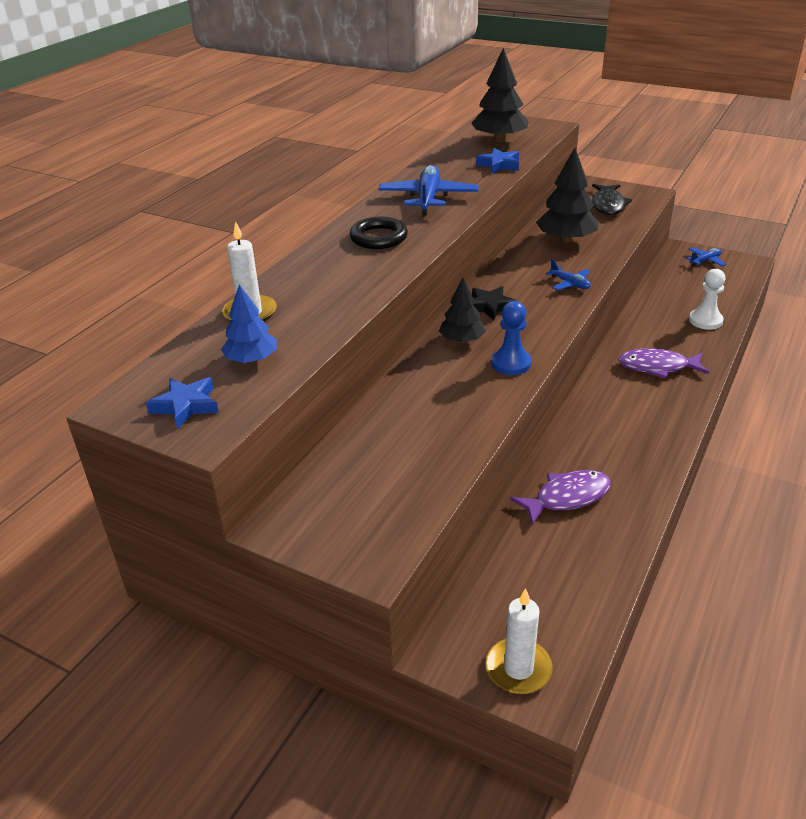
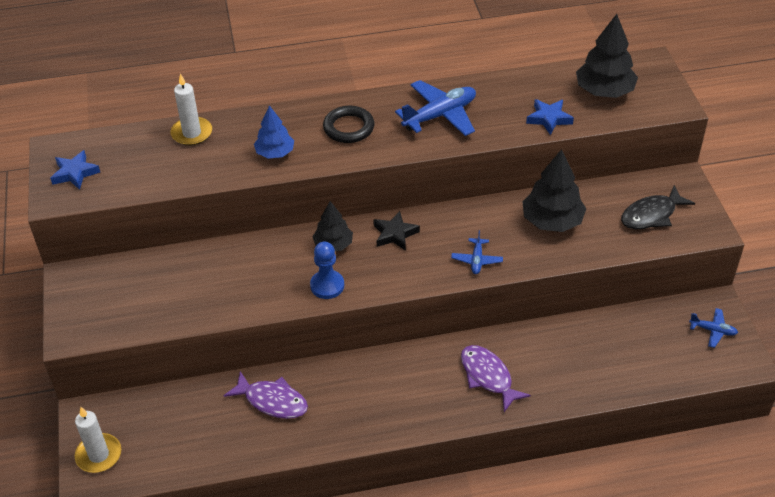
camera: 50 degrees right, 10 degrees up
(252, 359) = (141, 168): blue tree -> blue tree (275, 153)
(705, 321) = (597, 376): white pawn -> none

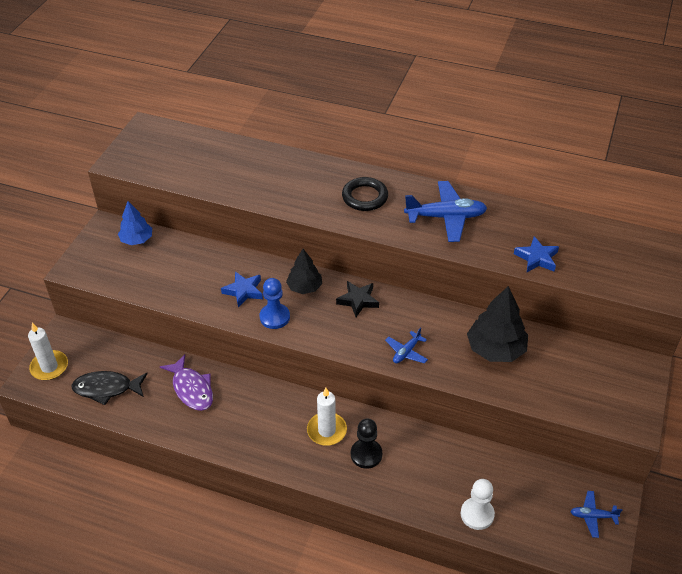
camera: 30 degrees right, 0 degrees up
(75, 173) = (144, 149): blue star -> blue star (243, 291)
(192, 133) = (246, 153): white candle -> white candle (326, 430)
(275, 153) = (293, 193): blue tree -> blue tree (137, 240)
(488, 376) = (366, 454): purple fish -> black pawn
(604, 91) = (607, 255): black tree -> none
(621, 378) = (477, 514): none -> white pawn
(651, 215) = (589, 384): black fish -> black fish (106, 389)
(713, 330) = (593, 516): blue plane -> blue plane turned 135 degrees clockwise

